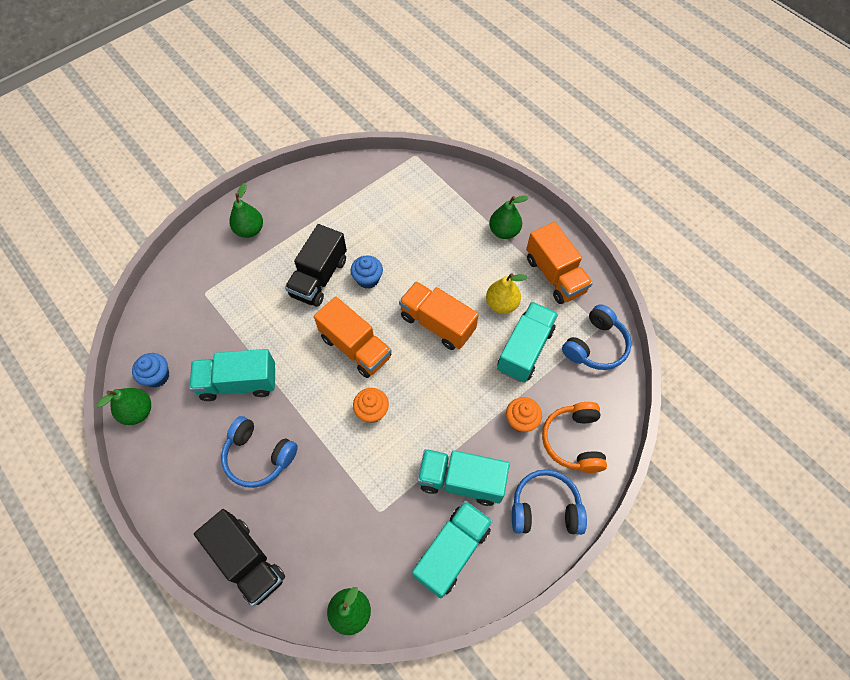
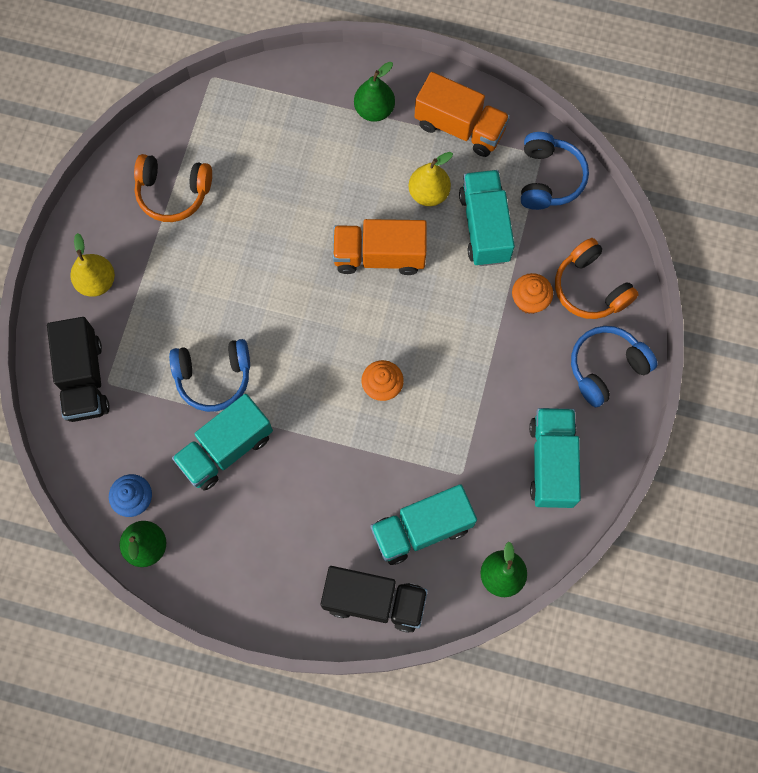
camera: 35 degrees left, 10 degrees up
(249, 230) = (97, 282): green pear -> yellow pear
(259, 456) = (306, 503): blue headphones -> blue headphones (213, 377)
(319, 277) = (218, 286): black truck -> black truck (84, 378)
(338, 206) = (173, 193): none -> orange headphones
(355, 347) = (316, 334): orange truck -> none
(368, 279) = (271, 254): blue cupcake -> none
(461, 481) = (514, 395): turquoise truck -> turquoise truck (421, 529)

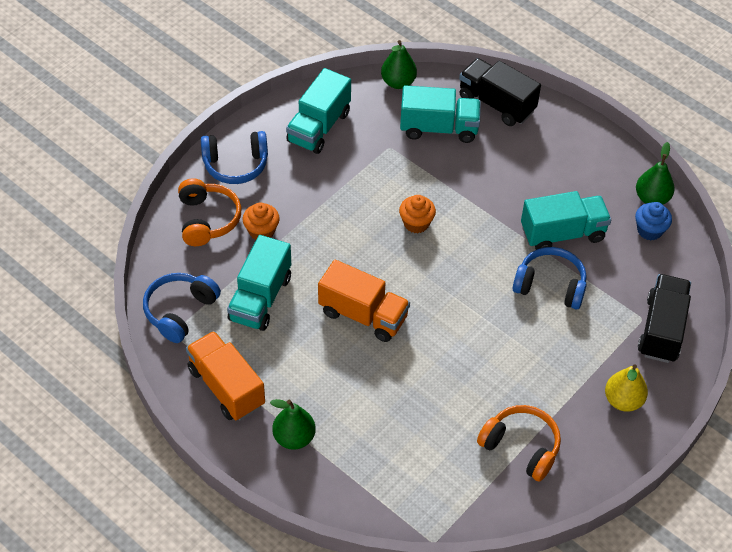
camera: 155 degrees left, 20 degrees down
(428, 193) = (290, 345): yellow pear -> none

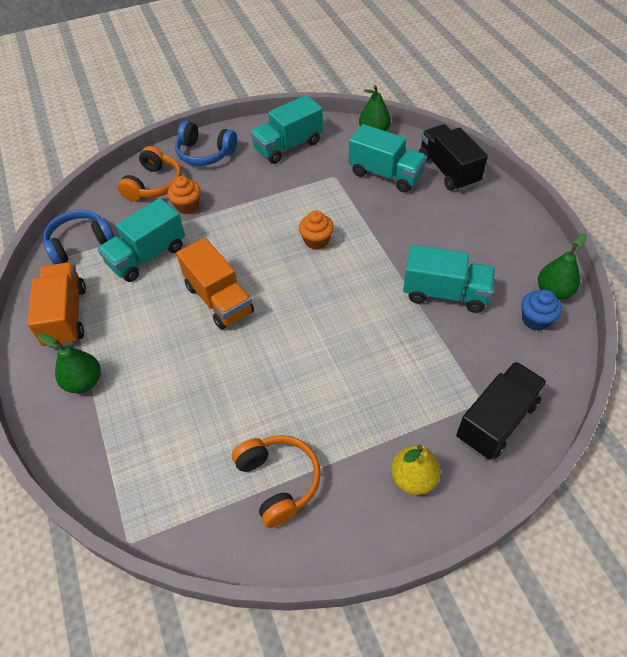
camera: 30 degrees right, 0 degrees up
(550, 285) = (405, 335): blue headphones -> none

